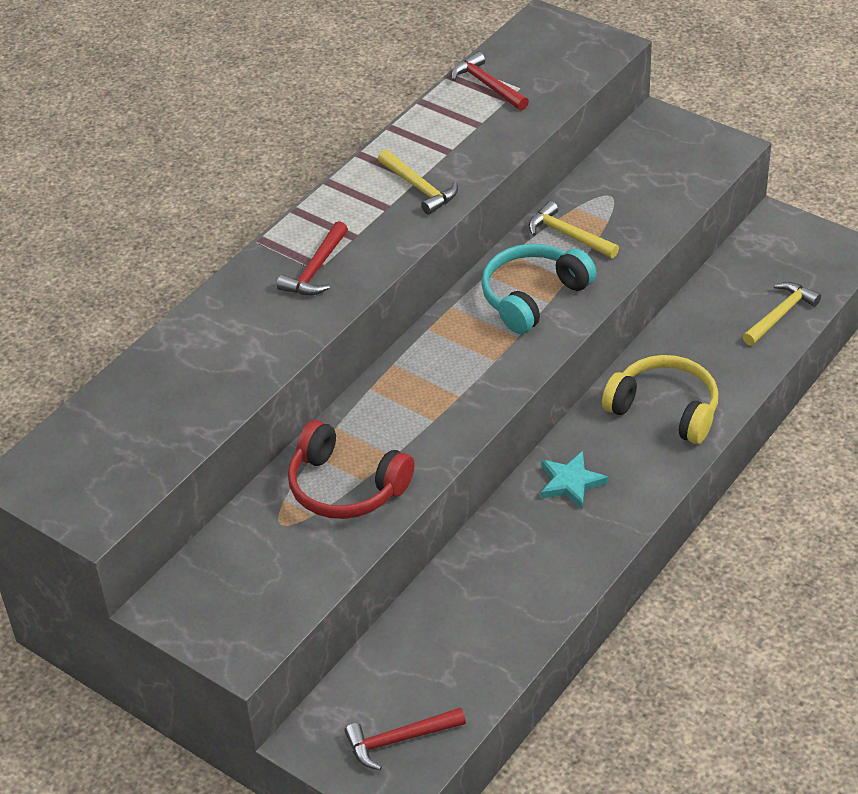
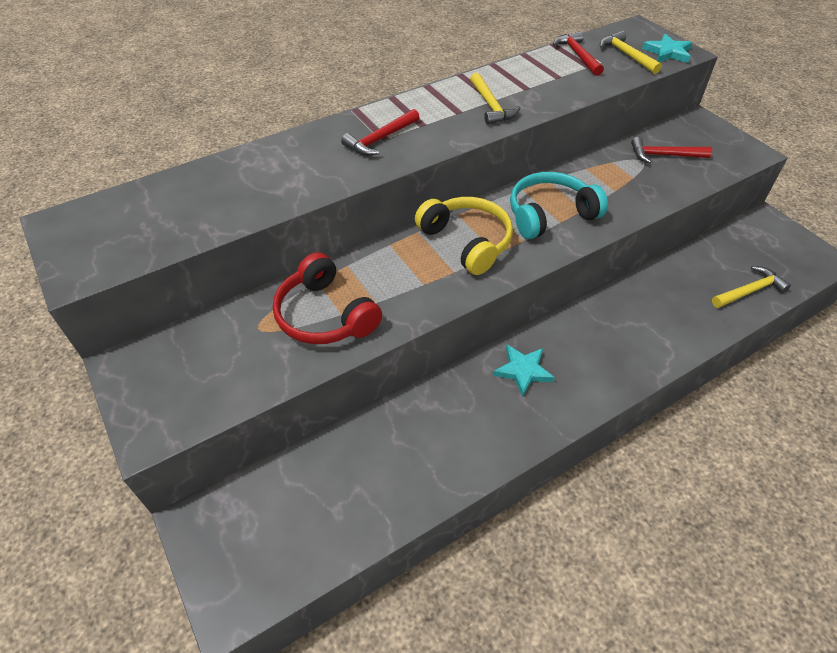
camera: 20 degrees right, 5 degrees up
(399, 740) = (265, 555): red hammer -> red hammer (664, 155)
(568, 235) = (598, 179): yellow hammer -> yellow hammer (626, 55)
(592, 51) = (668, 52): none -> turquoise star
(665, 409) = (625, 336): yellow headphones -> yellow headphones (466, 242)

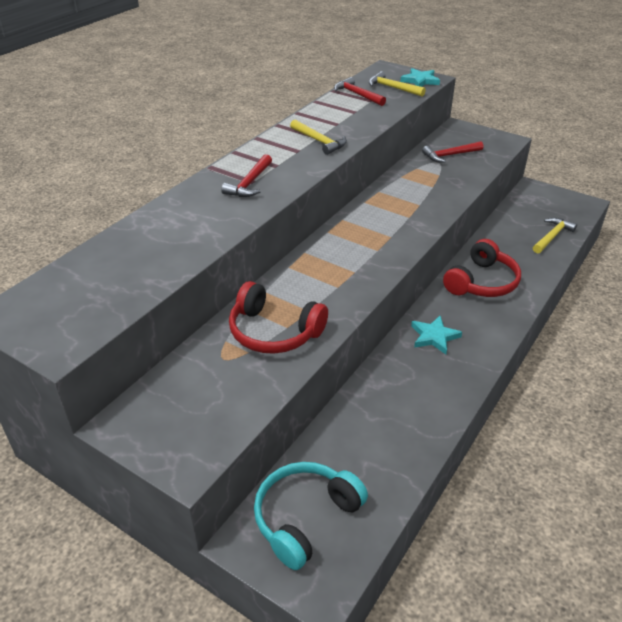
camera: 25 degrees left, 10 degrees down
(466, 242) = (349, 249): yellow headphones -> none
(550, 215) = (398, 214): turquoise headphones -> turquoise headphones (305, 518)
(621, 322) = (481, 282): none -> red headphones

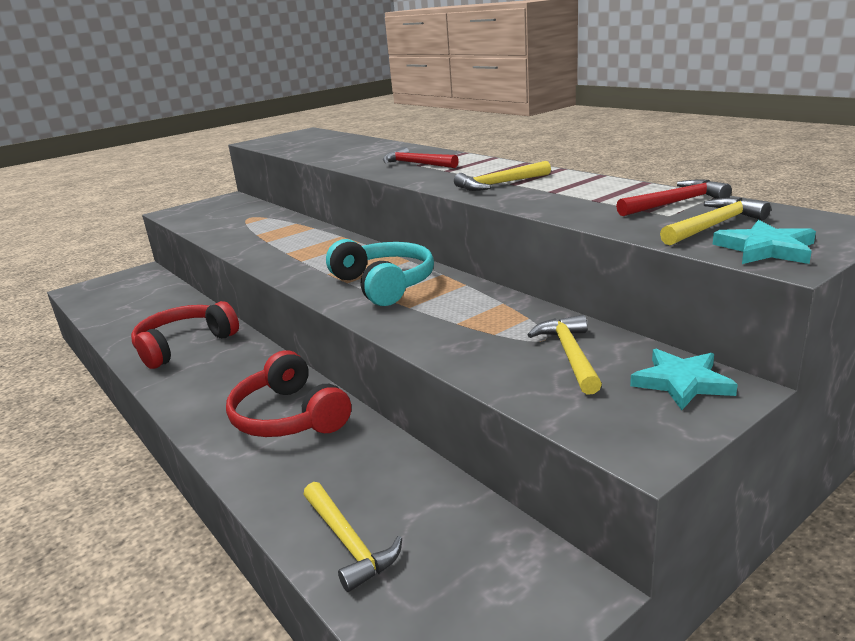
camera: 110 degrees right, 15 degrees down
(274, 332) = (256, 230): red headphones -> red headphones (184, 345)
(305, 518) = (128, 287): turquoise headphones -> turquoise headphones (384, 284)
(434, 336) = (229, 361): turquoise star -> turquoise star (682, 382)
(450, 155) = (569, 355): red hammer -> yellow hammer

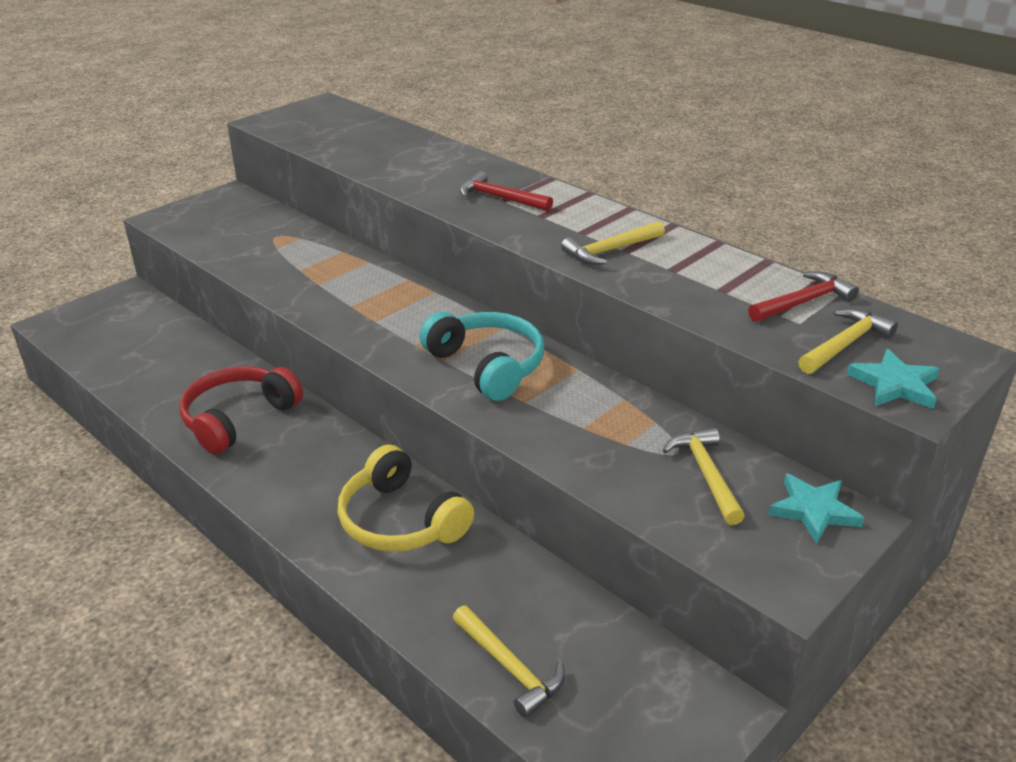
camera: 10 degrees left, 10 degrees up
(289, 416) = (401, 520): red headphones -> yellow headphones

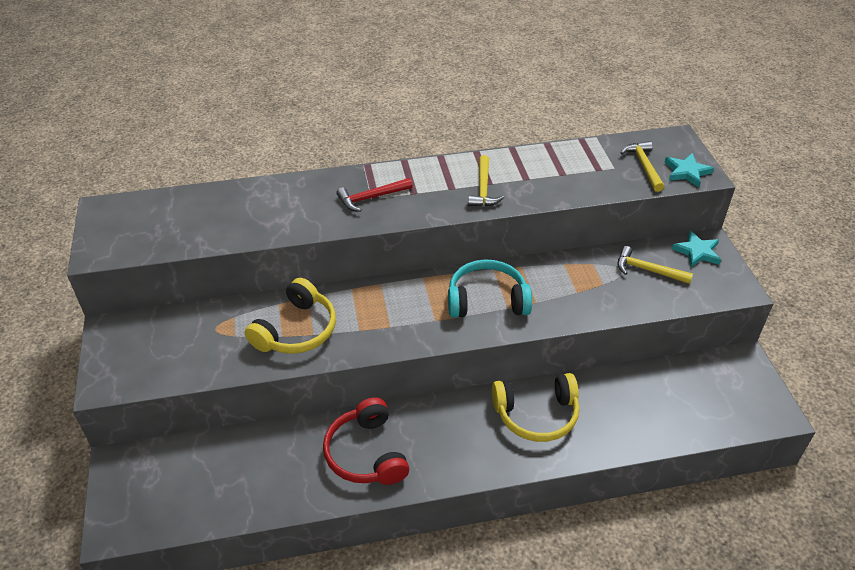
camera: 55 degrees left, 10 degrees up
(315, 273) = (296, 330): none -> yellow headphones
(510, 667) = (678, 422): yellow hammer -> none
(803, 302) = (596, 156): red hammer -> none

